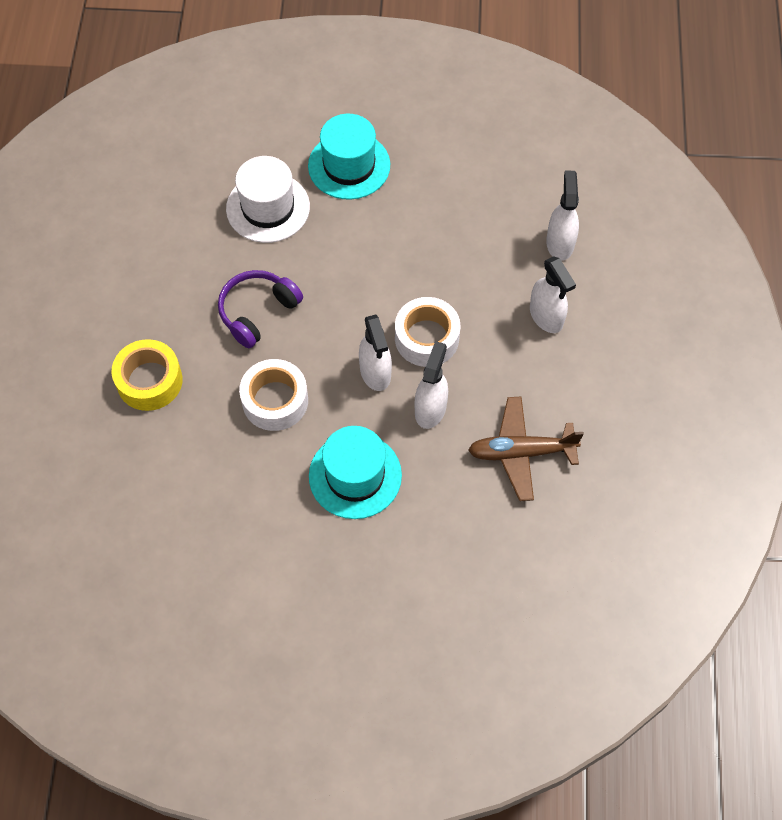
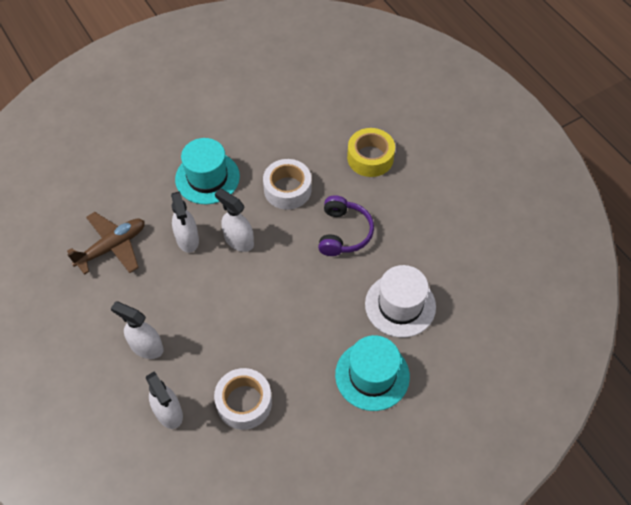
camera: 145 degrees right, 5 degrees down
(426, 338) = (221, 281): white tape -> white tape (244, 402)

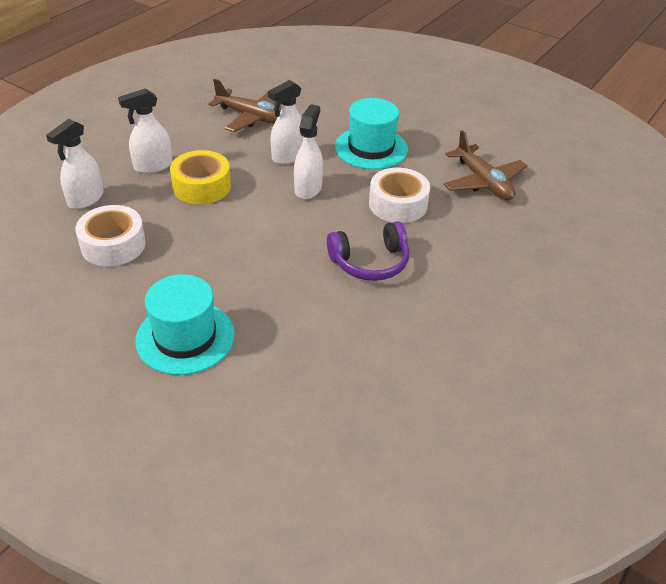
camera: 65 degrees right, 15 degrees down
(146, 347) = (153, 166): white spray bottle -> white spray bottle turned 120 degrees counterclockwise
(287, 126) = (483, 182): none -> brown plane
(370, 158) = (495, 257): yellow tape -> yellow tape (202, 186)
(400, 305) = (296, 338): white hat -> none

